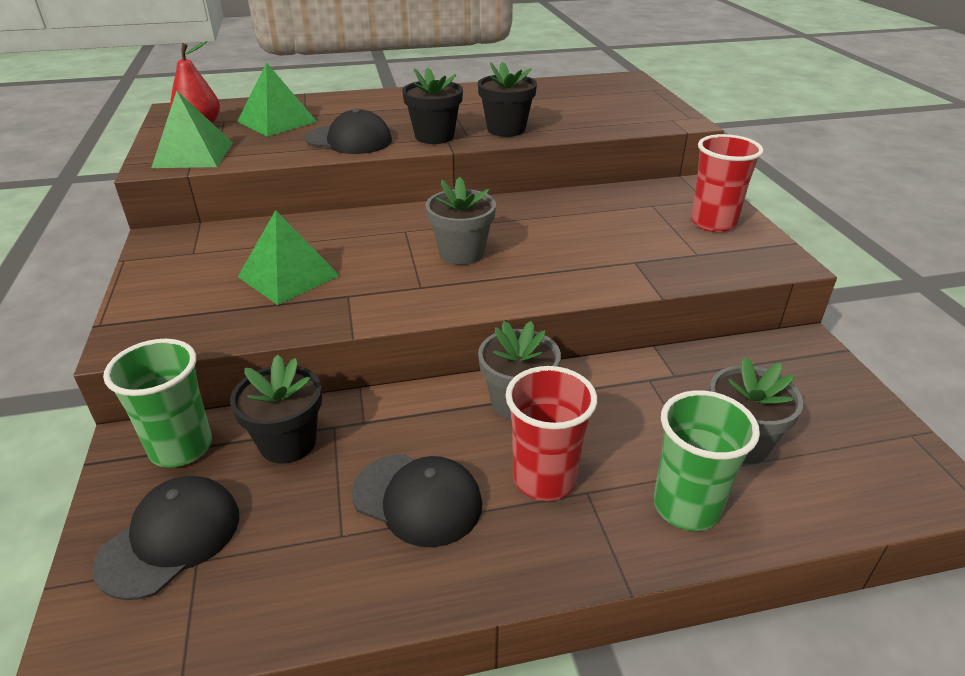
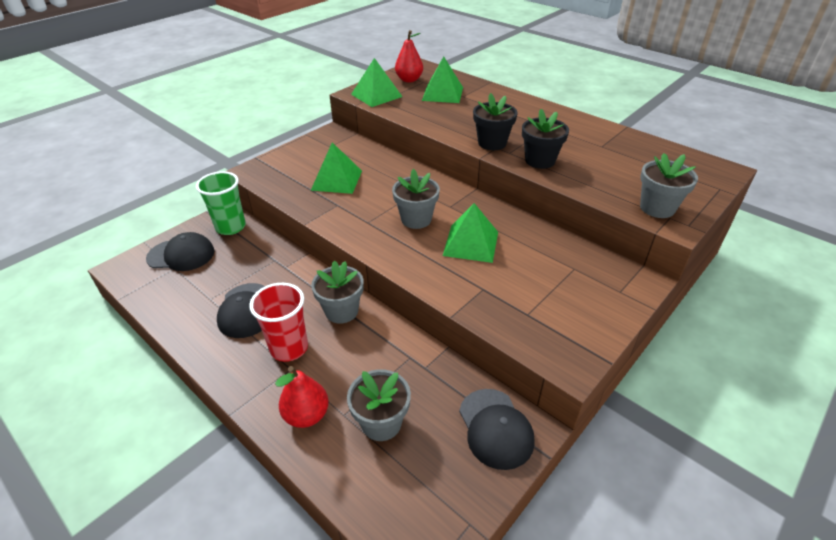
camera: 55 degrees right, 5 degrees up
(288, 442) = (254, 253): black flower pot -> none
(349, 140) = (449, 122): black cap -> black cap (495, 428)
(550, 238) = (471, 243): none -> green pyramid
(652, 118) = (657, 208): none -> grey flower pot
(686, 506) = (306, 415): green cup -> red pear
(713, 223) = (585, 307): red cup -> none

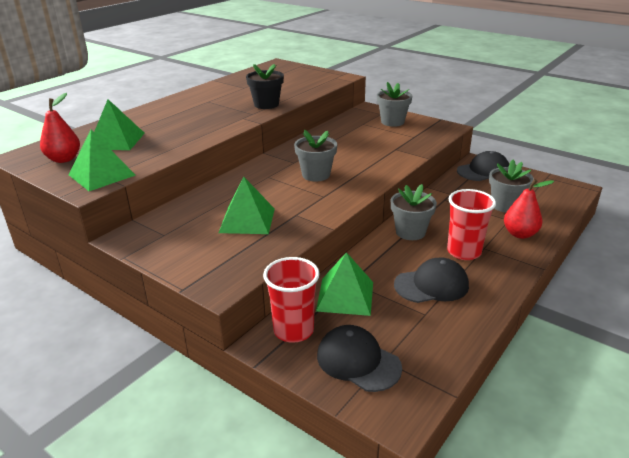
camera: 95 degrees left, 10 degrees down
(181, 255) = (358, 361): black cap -> black cap turned 45 degrees counterclockwise
(230, 227) = (293, 330): green cup -> red cup
(471, 243) = (344, 153): green pyramid -> green pyramid (345, 296)
(492, 143) = (235, 119): black flower pot -> none
(657, 208) = (326, 79): grey flower pot -> grey flower pot (392, 122)

